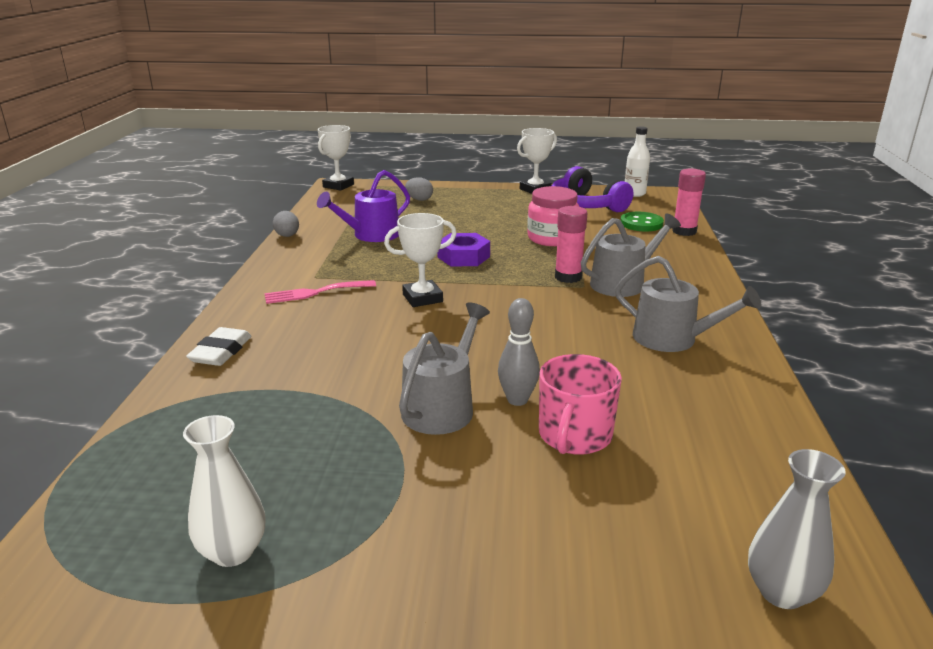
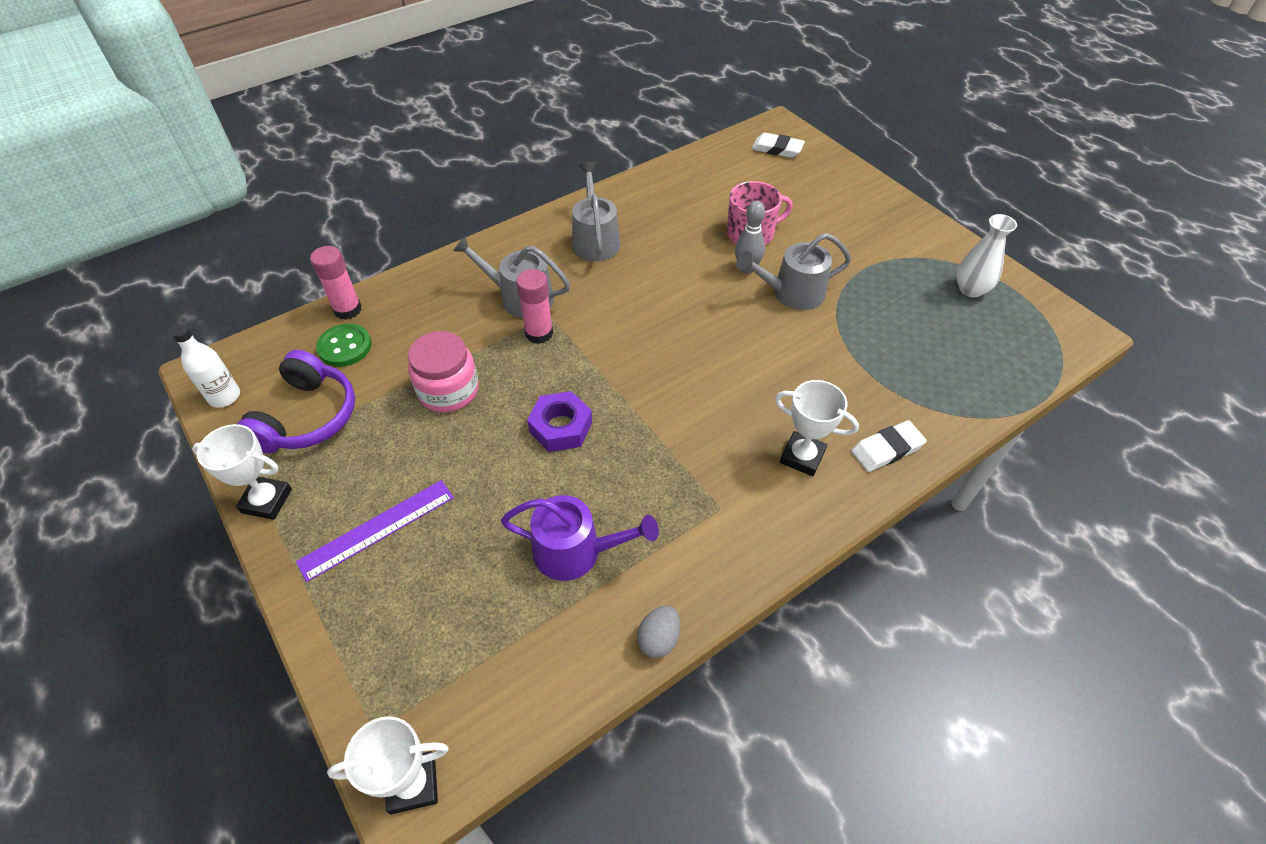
camera: 130 degrees left, 25 degrees up
(315, 293) = (746, 477): pink fork -> none
(419, 199) = (404, 605): grey egg -> none
(422, 298) = (674, 396): white trophy -> white trophy (802, 456)
(474, 203) = (377, 529): none -> purple ruler
(781, 592) = (777, 149): grey vase -> white eraser

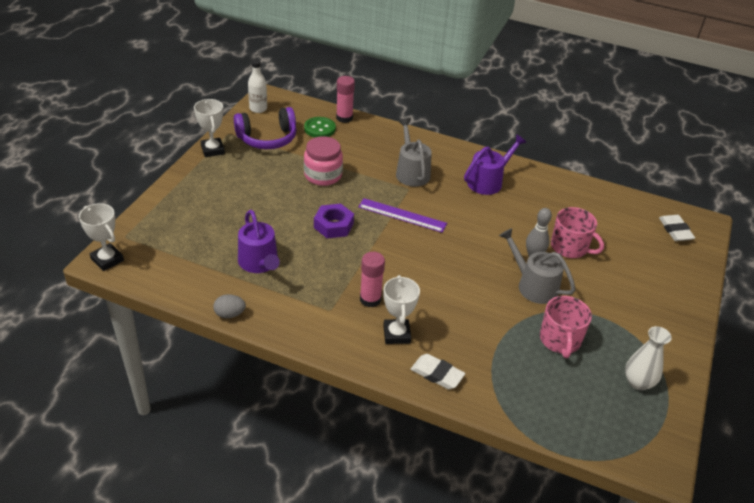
camera: 55 degrees right, 10 degrees down
(377, 529) = (223, 190): purple ruler -> purple ruler (402, 215)
(539, 333) = (392, 190): pink glue stick -> pink glue stick (370, 299)
(595, 240) = (488, 181): grey watering can -> purple watering can
(885, 315) = (560, 340): none -> pink mug

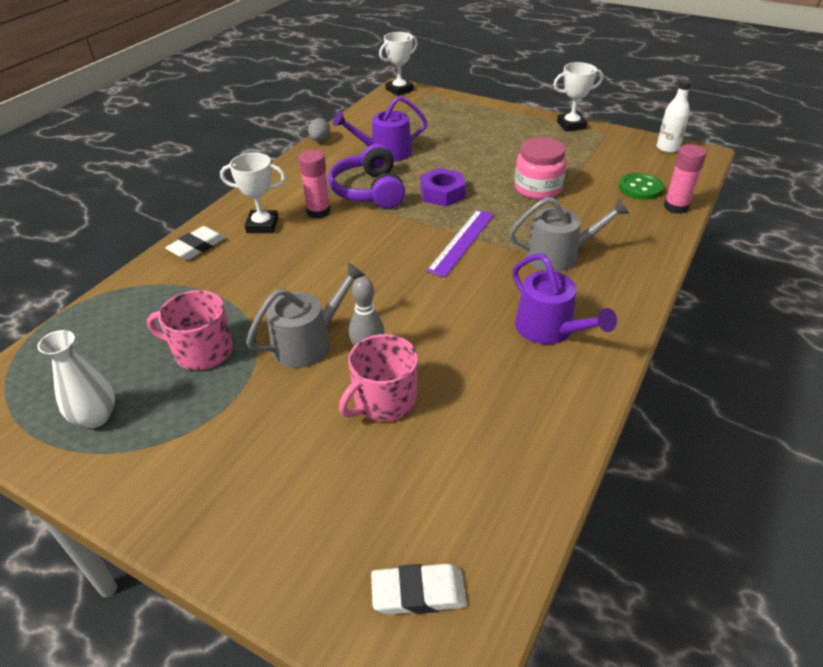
camera: 100 degrees right, 0 degrees up
(267, 138) = (604, 154): purple headphones -> purple headphones (369, 191)

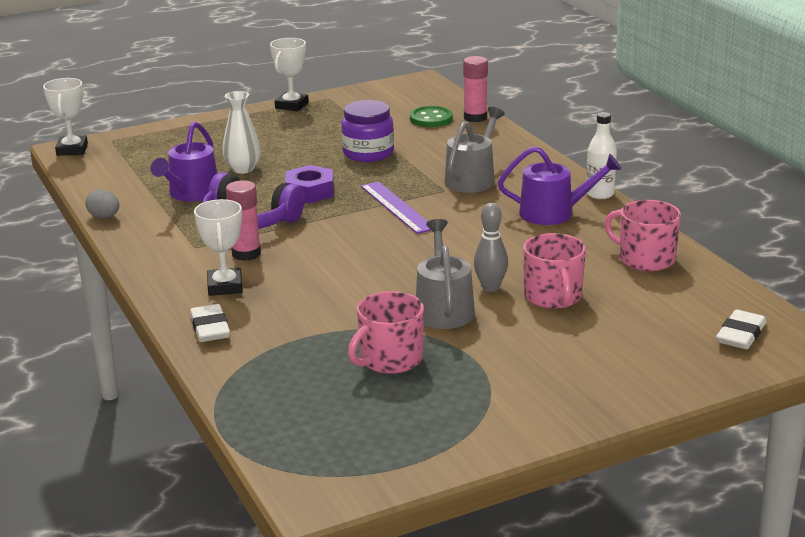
camera: 55 degrees left, 15 degrees down
(95, 417) = (417, 428): white vase -> white vase (243, 169)
(262, 225) = (225, 286): white trophy -> white trophy turned 45 degrees counterclockwise
(521, 434) = (645, 259): none -> pink mug
(537, 188) = (368, 153): pink jar -> purple jar
(667, 148) = (392, 88): white bottle -> white bottle (600, 194)

